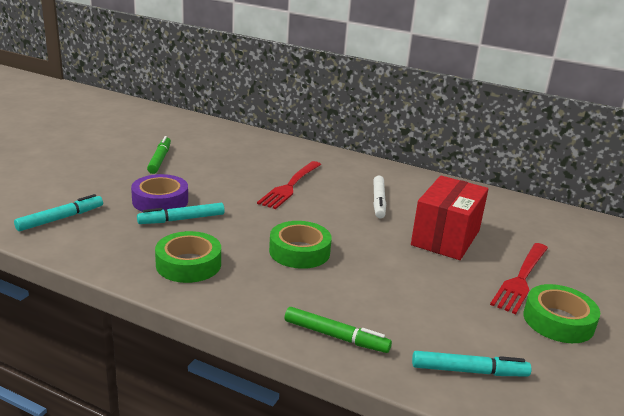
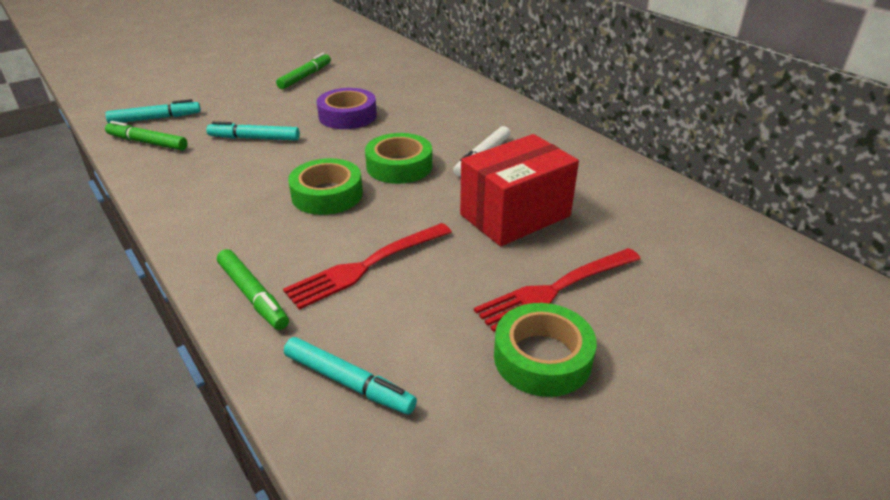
camera: 30 degrees right, 10 degrees up
(83, 241) = (147, 143): none -> green marker
(160, 201) = (257, 117): purple tape -> purple tape (347, 116)
(188, 264) = (207, 184): green tape -> green tape (399, 166)
(290, 186) = (402, 123): red fork -> red fork (367, 266)

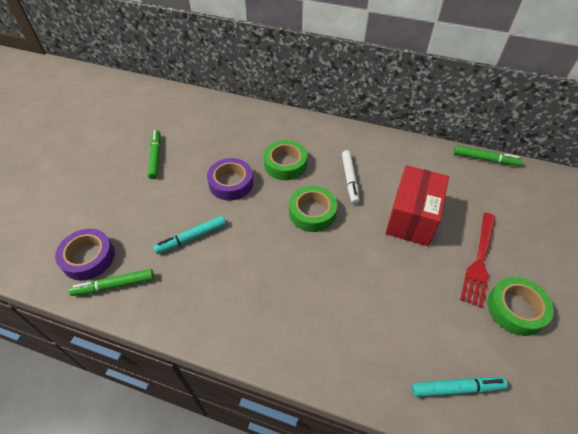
camera: 35 degrees left, 15 degrees up
(155, 118) = (88, 258): turquoise marker -> purple tape
(253, 295) = (346, 367): green marker -> green marker (485, 159)
(327, 194) = (297, 261): green tape -> green tape (285, 164)
(367, 266) = (380, 304): red fork -> none

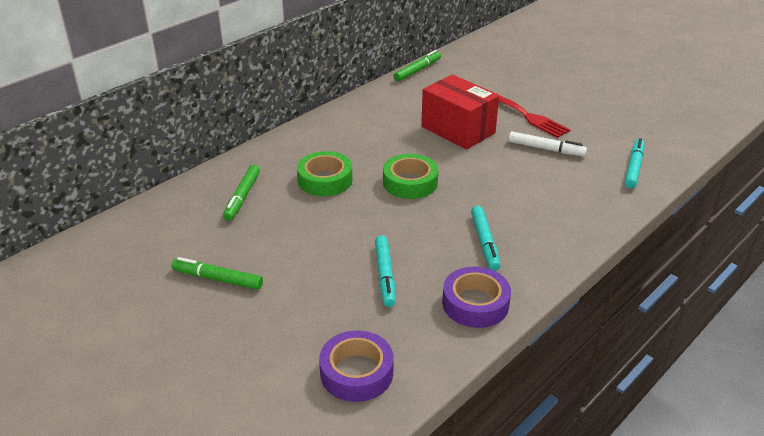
camera: 65 degrees left, 15 degrees down
(114, 285) = (417, 353): green marker -> green marker (242, 197)
(231, 183) = (322, 226): purple tape -> purple tape (475, 303)
(259, 288) = (485, 242): none -> turquoise marker
(350, 179) = (382, 147): white marker -> white marker (546, 149)
(515, 309) = (579, 117): green tape -> none

